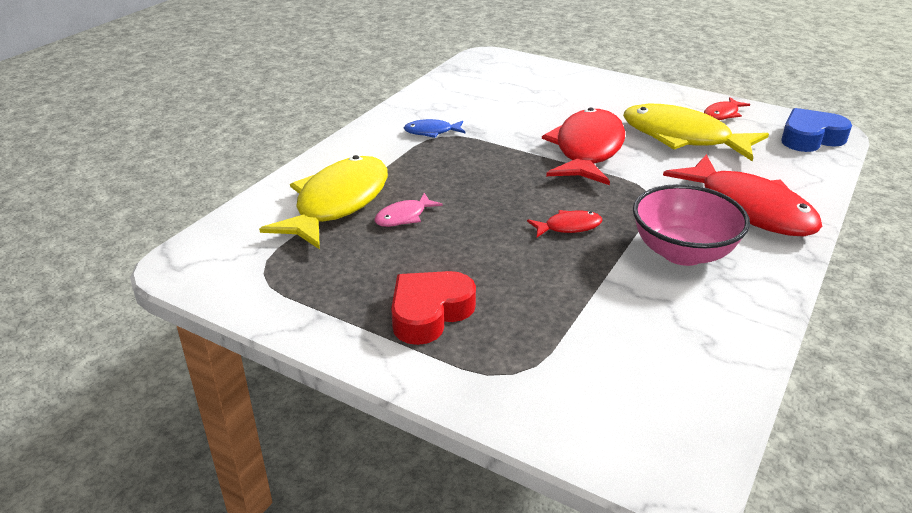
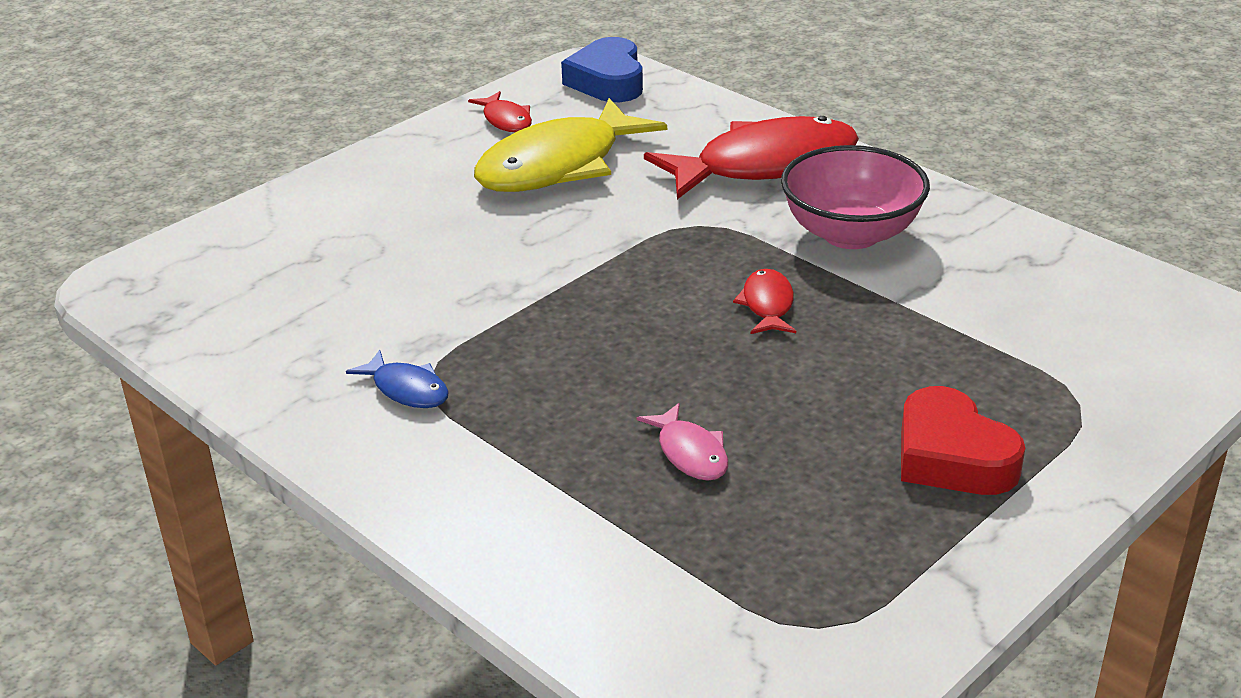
camera: 75 degrees left, 0 degrees up
(338, 203) = (620, 524): yellow fish -> none
(431, 132) = (407, 389): blue fish -> blue fish turned 60 degrees counterclockwise
(587, 150) = (554, 248): red fish -> none

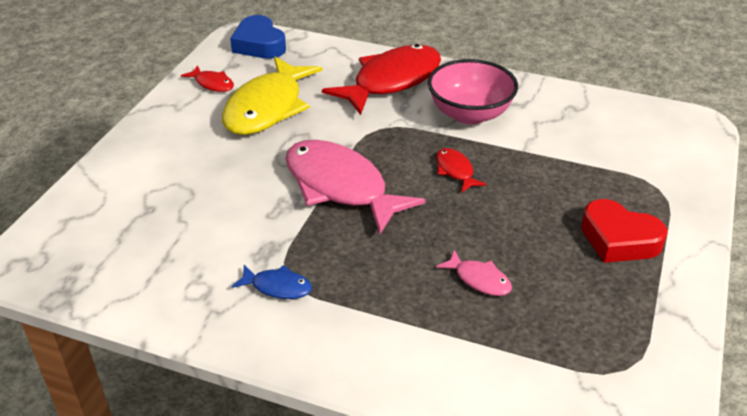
camera: 25 degrees left, 5 degrees up
(583, 288) = (340, 187): none -> pink fish

